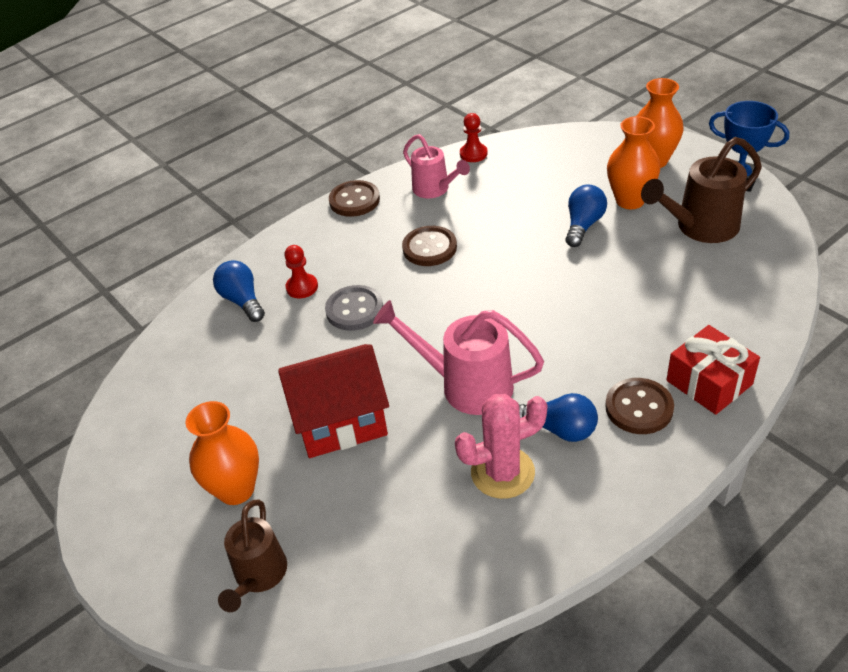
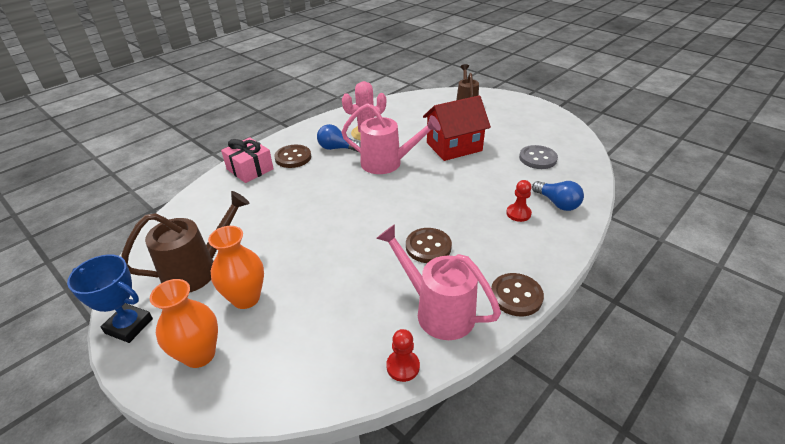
camera: 170 degrees right, 5 degrees down
(236, 489) = (493, 123): orange vase -> none
(354, 310) = (471, 200): grey button -> grey button (537, 158)
(435, 189) = (437, 310): pink watering can -> pink watering can, size x1.51
(583, 225) = (296, 270): blue light bulb -> none
(709, 382) = (250, 169): red gift -> pink gift

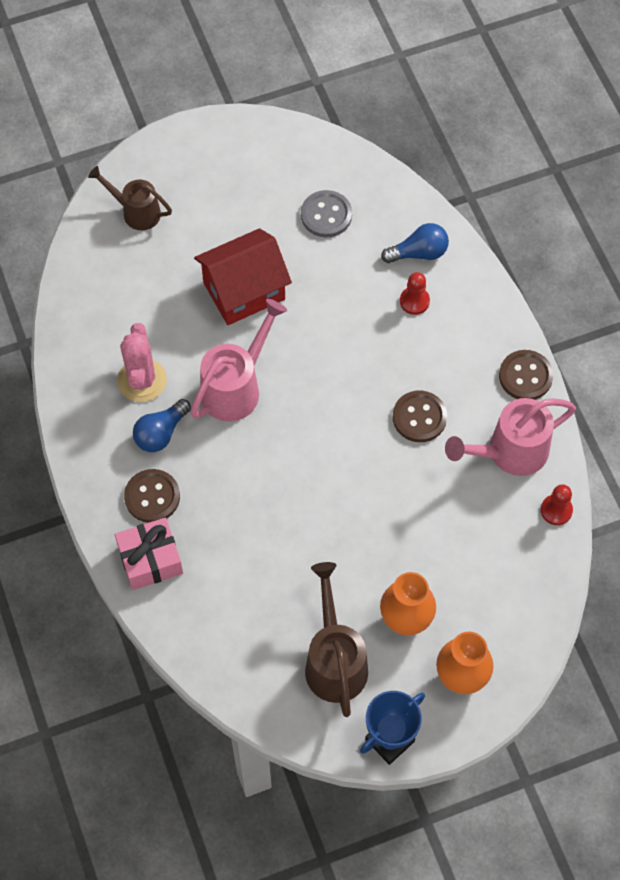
camera: 65 degrees left, 25 degrees up
(454, 147) = (244, 291): red house -> red house turned 60 degrees clockwise

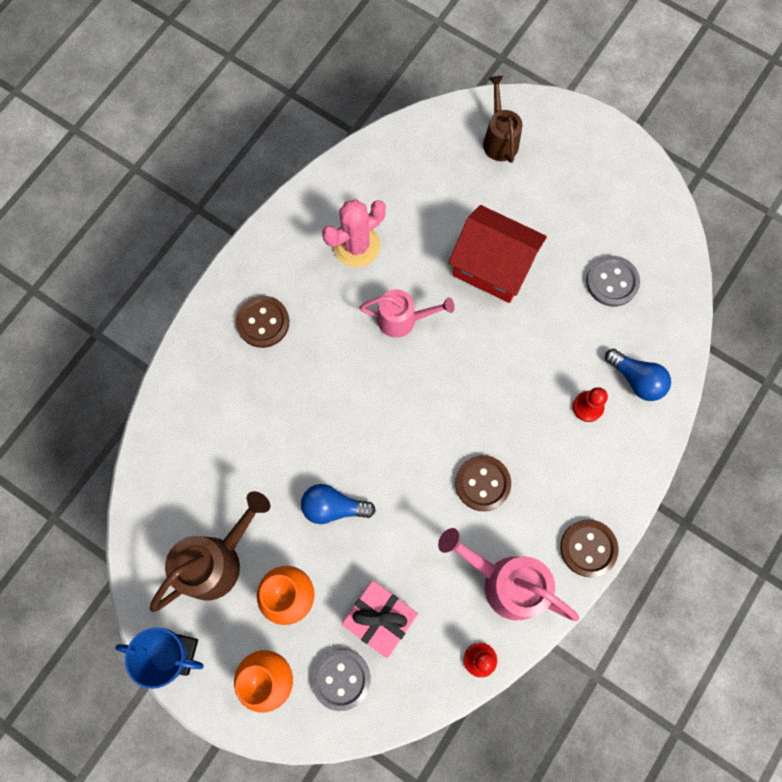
camera: 55 degrees right, 10 degrees up
(150, 560) = (209, 358): pink gift -> pink gift (380, 618)
(161, 433) = (321, 291): blue light bulb -> blue light bulb (333, 507)
(236, 387) = (403, 319): pink watering can -> pink watering can, size x0.66
(500, 623) = (341, 679): none -> grey button

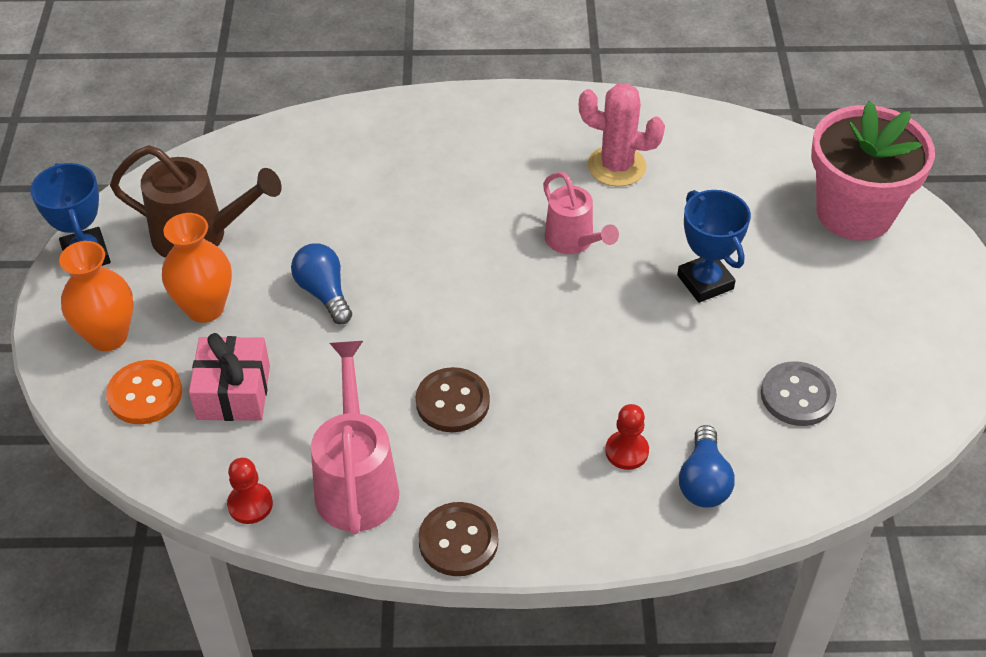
camera: 55 degrees right, 25 degrees down
(263, 322) = (469, 143): brown button -> none
(341, 679) = (145, 394): grey button -> orange button
(492, 267) = (705, 282): red house -> blue trophy
(499, 139) = (854, 213): brown watering can -> pink flower pot

